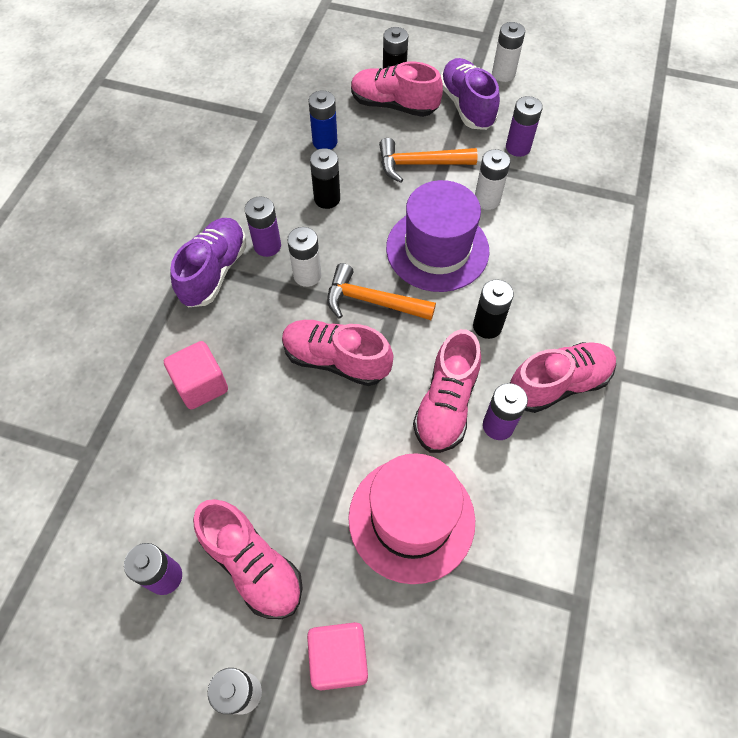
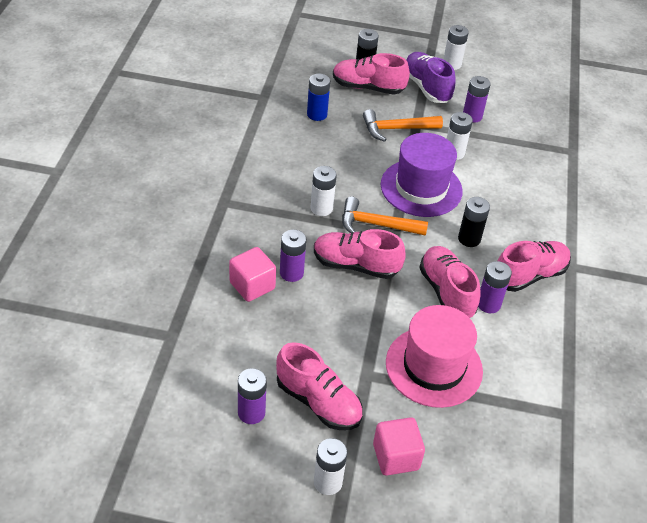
camera: 10 degrees left, 15 degrees down
(214, 271) = (245, 207): purple shoe -> none
(267, 246) = (285, 188): purple battery -> purple battery (291, 273)
(327, 199) = (326, 155): black battery -> none
(446, 405) = (446, 292): pink shoe -> pink shoe turned 150 degrees clockwise

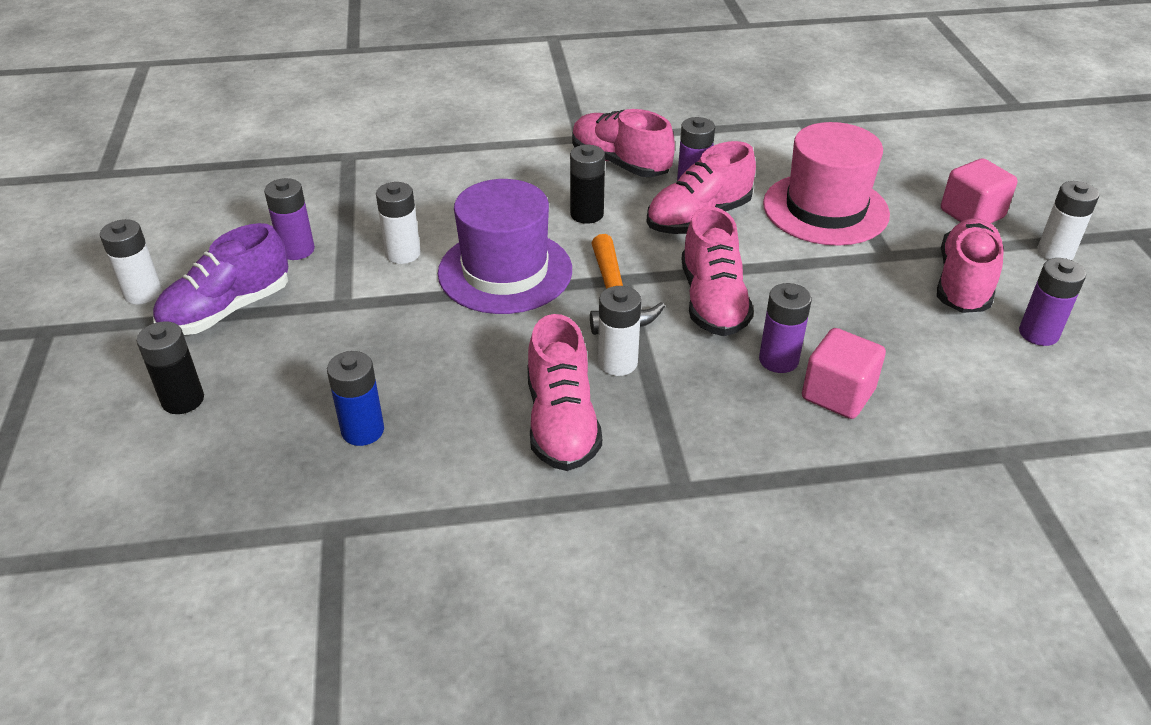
camera: 105 degrees left, 5 degrees down
(368, 87) = (249, 382): pink shoe -> pink shoe (561, 422)
(396, 129) = (366, 322): orange hammer -> none

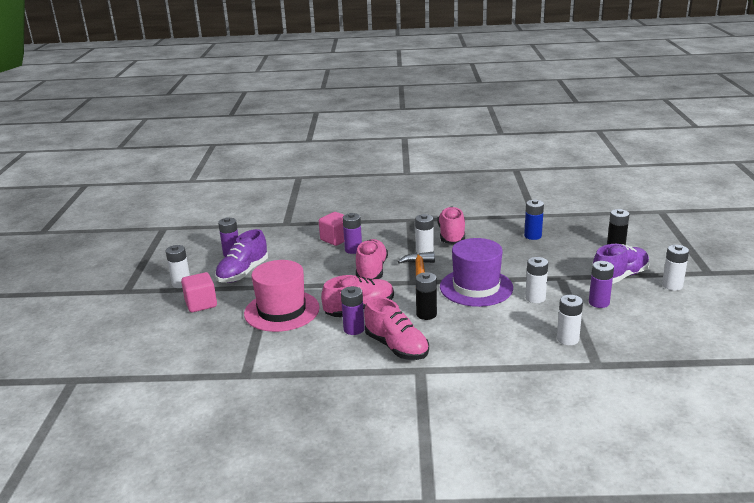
camera: 170 degrees left, 15 degrees down
(373, 186) = (567, 339): none -> white battery
(964, 283) = (243, 273): pink shoe -> purple shoe

